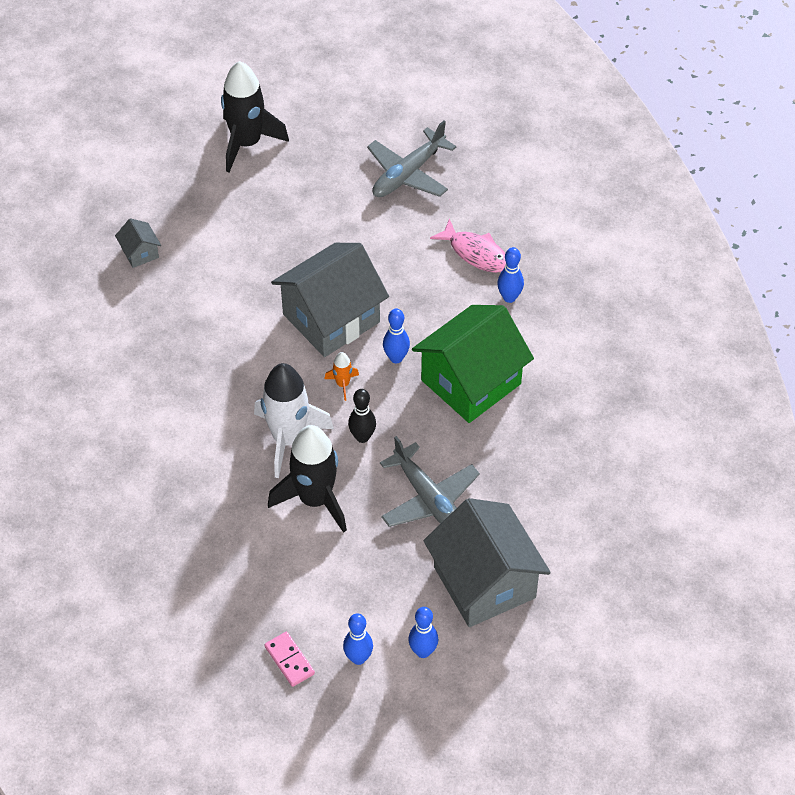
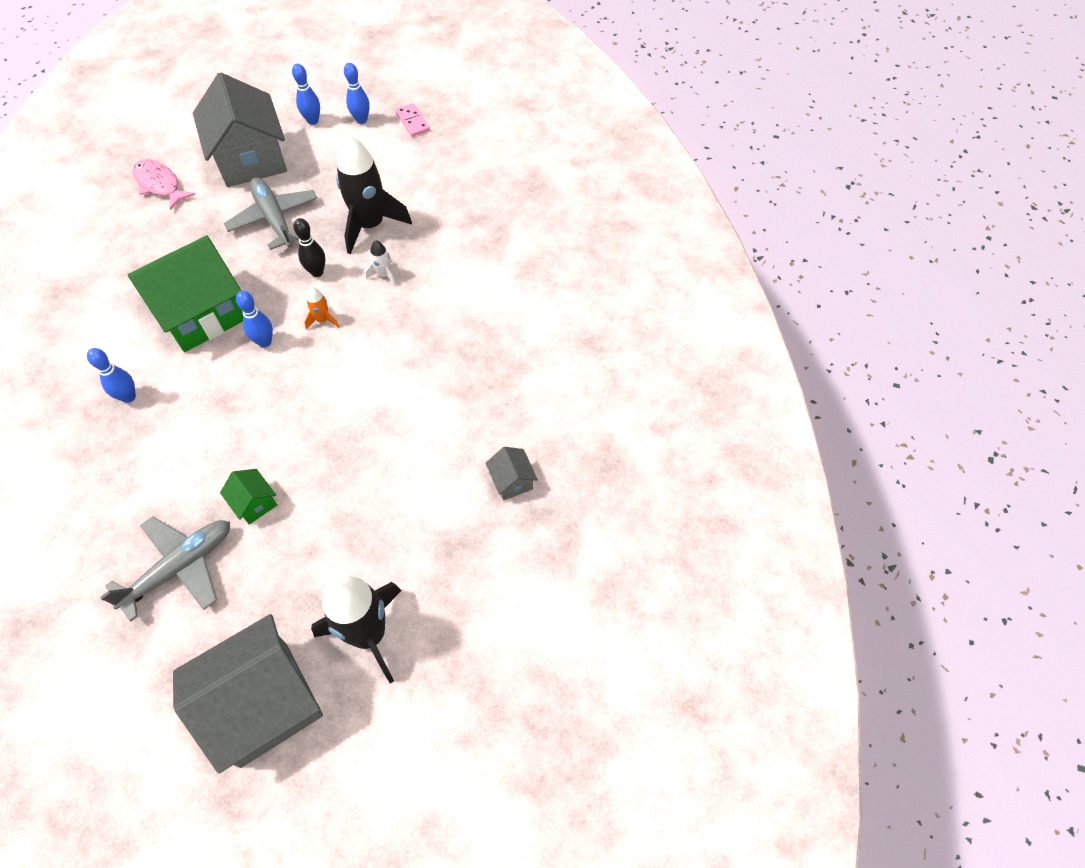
camera: 175 degrees left, 5 degrees up
(288, 439) = (384, 275): white rocket -> white rocket, size x0.43
(331, 318) = (318, 388): grey house -> grey house (264, 703)
(362, 221) = (254, 503): none -> green house
(475, 253) = (142, 451): pink fish -> pink fish (160, 184)

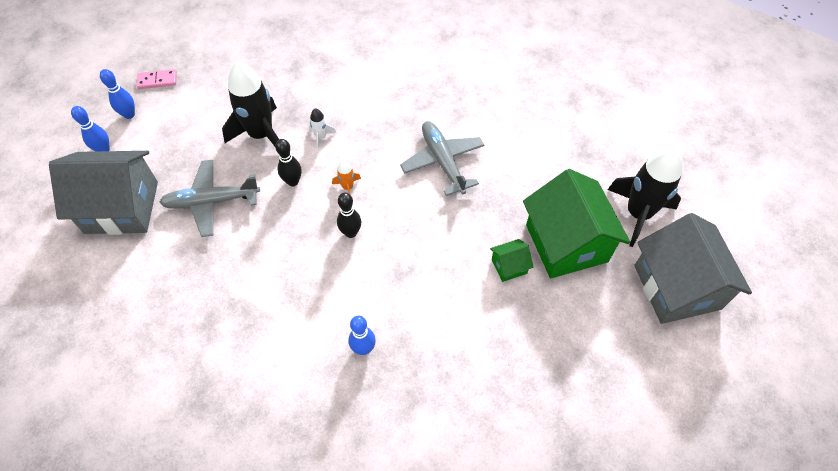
camera: 70 degrees left, 0 degrees up
(160, 184) = (104, 290): pink fish -> none
(180, 567) = (551, 328): grey plane -> grey plane (443, 161)
(201, 314) = (295, 276): green house -> green house (566, 243)
(265, 342) = (351, 233): blue bowling pin -> black bowling pin
(512, 481) = (543, 107): grey house -> none

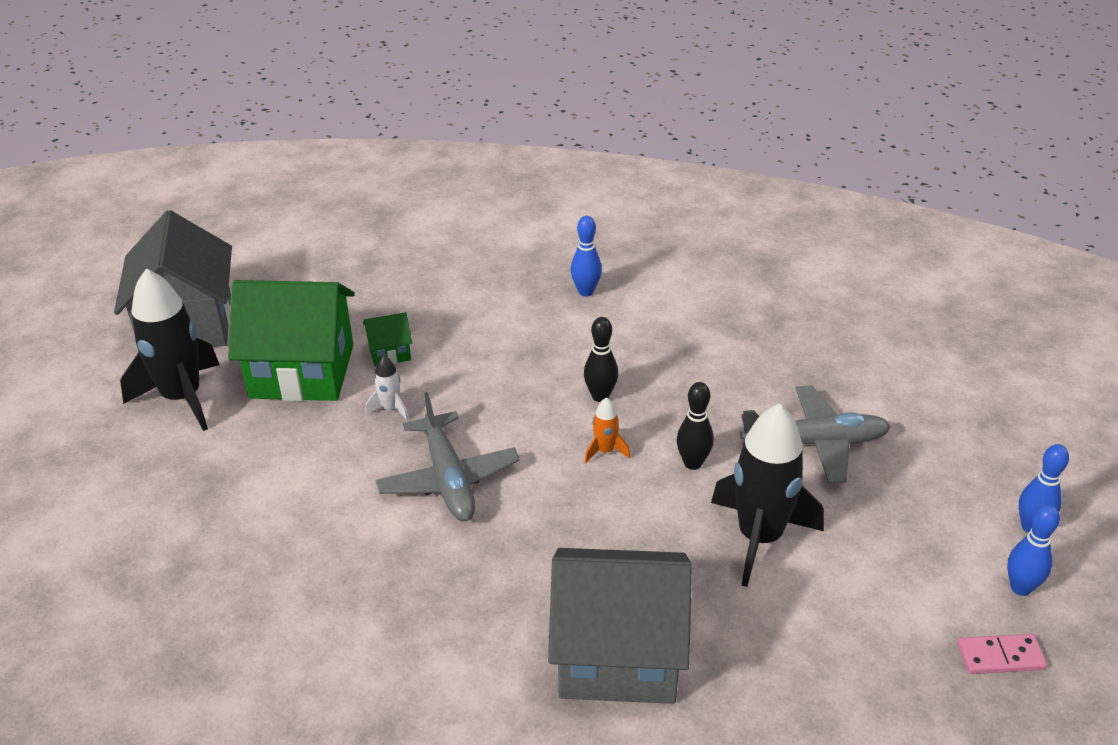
camera: 175 degrees left, 20 degrees down
(122, 207) = (952, 443): grey house -> grey house (618, 654)
(321, 137) = (652, 528): white rocket -> white rocket (390, 408)
(566, 243) = (302, 371): green house -> green house turned 75 degrees counterclockwise

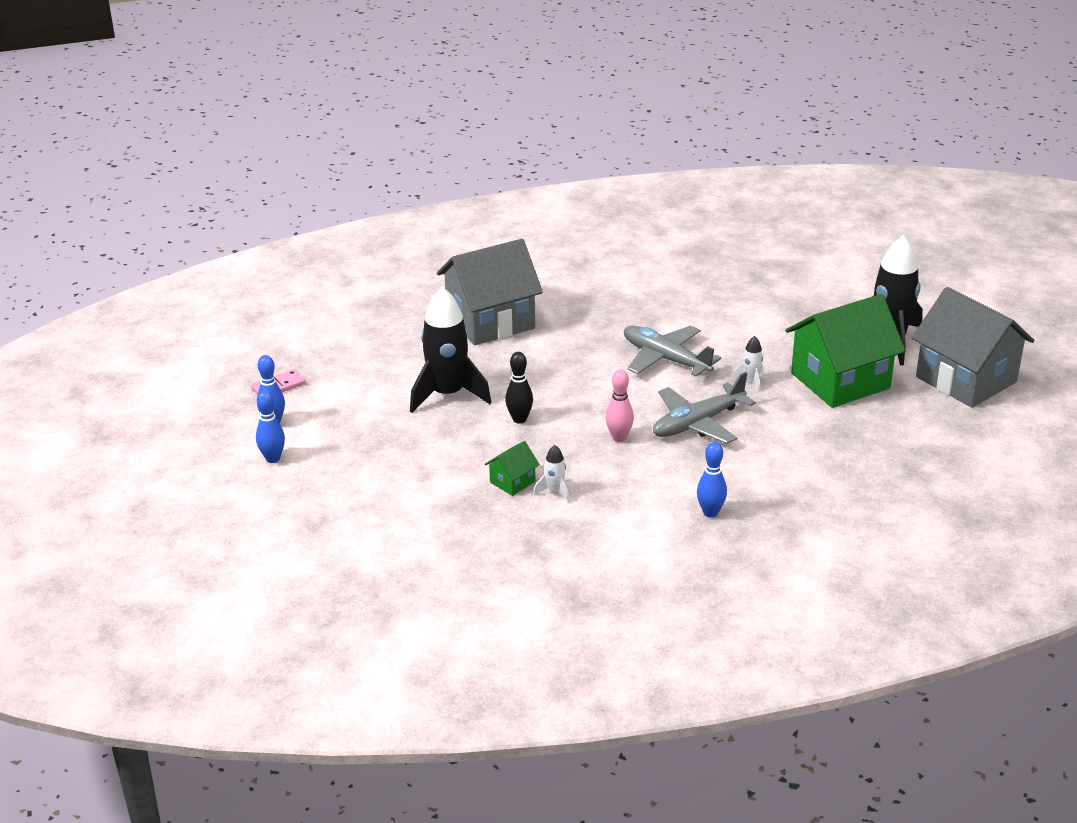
camera: 150 degrees right, 5 degrees down
(390, 352) = (800, 413): green house -> green house (512, 482)
(600, 396) = (619, 438): black bowling pin -> pink bowling pin
(605, 451) = (583, 406): orange rocket -> none
(716, 362) = (555, 492): none -> white rocket
(815, 443) = (443, 460): grey plane -> grey plane (698, 423)

